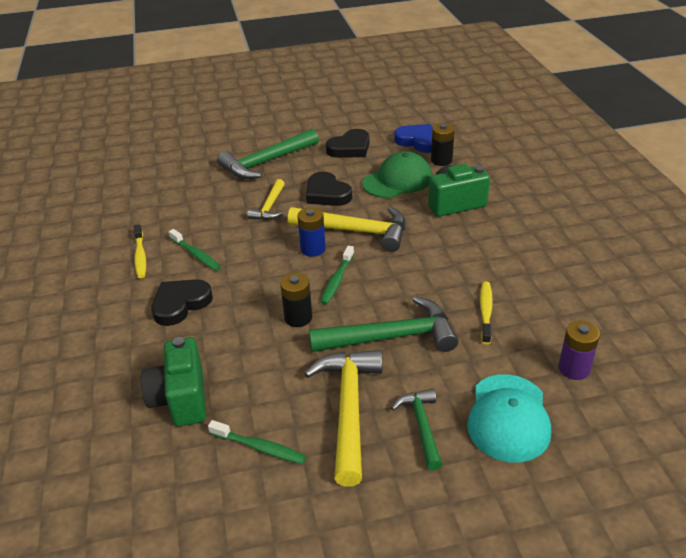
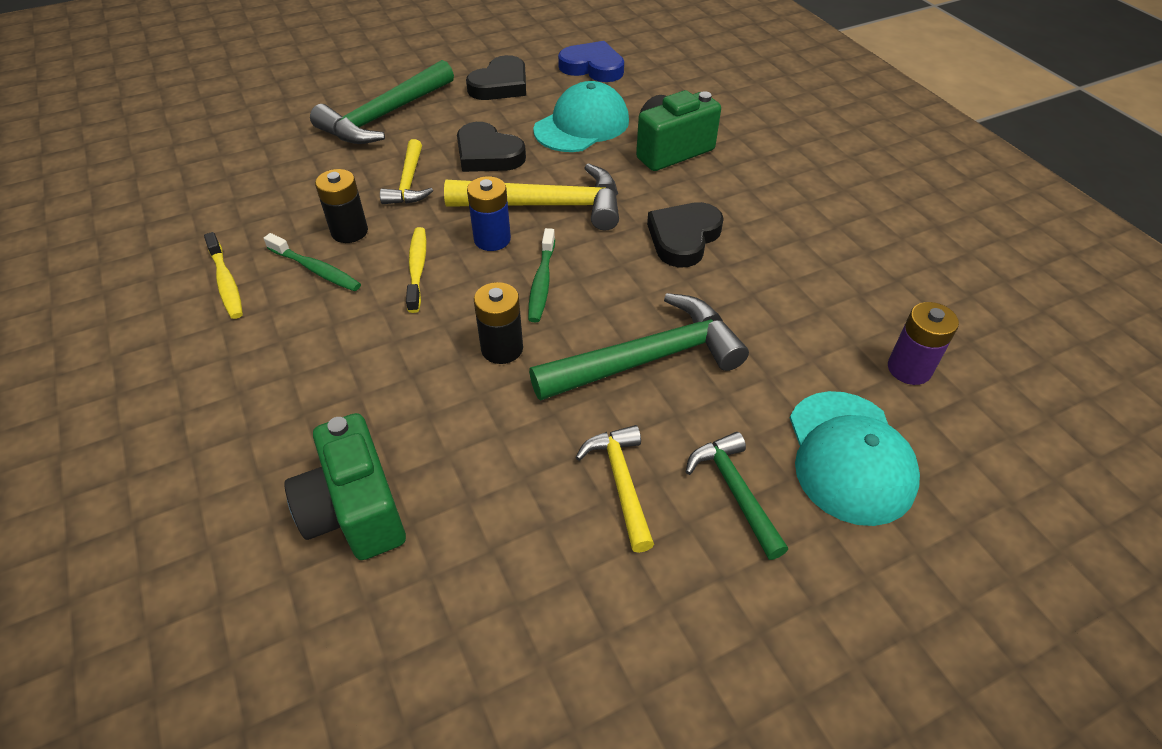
camera: 15 degrees left, 10 degrees up
(180, 304) = (312, 352): black heart -> black heart (683, 238)
(260, 447) = (505, 571): green toothbrush -> none
(348, 409) = (621, 482): yellow hammer -> yellow hammer, size x0.57
(397, 180) = (582, 125): green cap -> turquoise cap
(441, 160) = (632, 91): black battery -> black battery (349, 231)
(485, 311) = (764, 302): yellow toothbrush -> yellow toothbrush (417, 268)

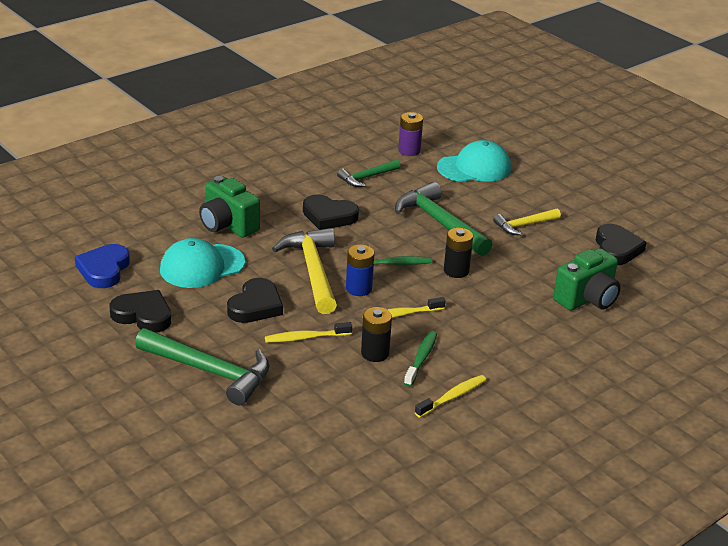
camera: 105 degrees left, 15 degrees down
(409, 182) = (305, 338): yellow hammer -> yellow toothbrush
(500, 632) = (616, 249): none -> black heart
(582, 125) = (202, 266): turquoise cap -> turquoise cap turned 60 degrees counterclockwise
(735, 491) = (511, 196): green hammer -> green hammer (367, 178)

